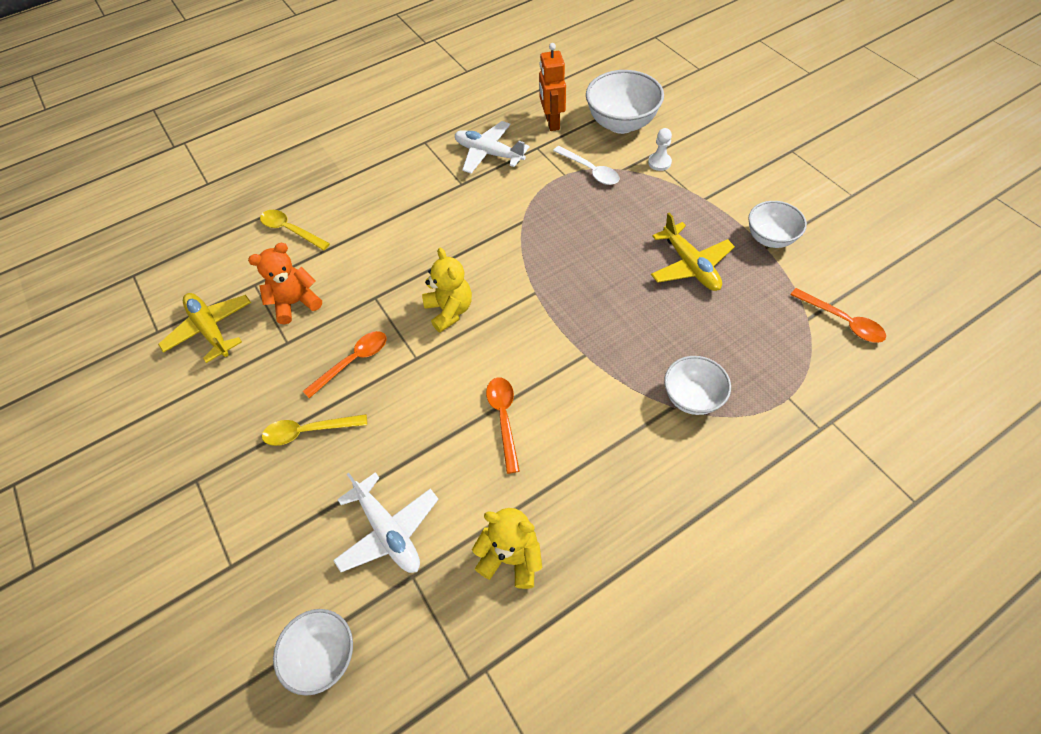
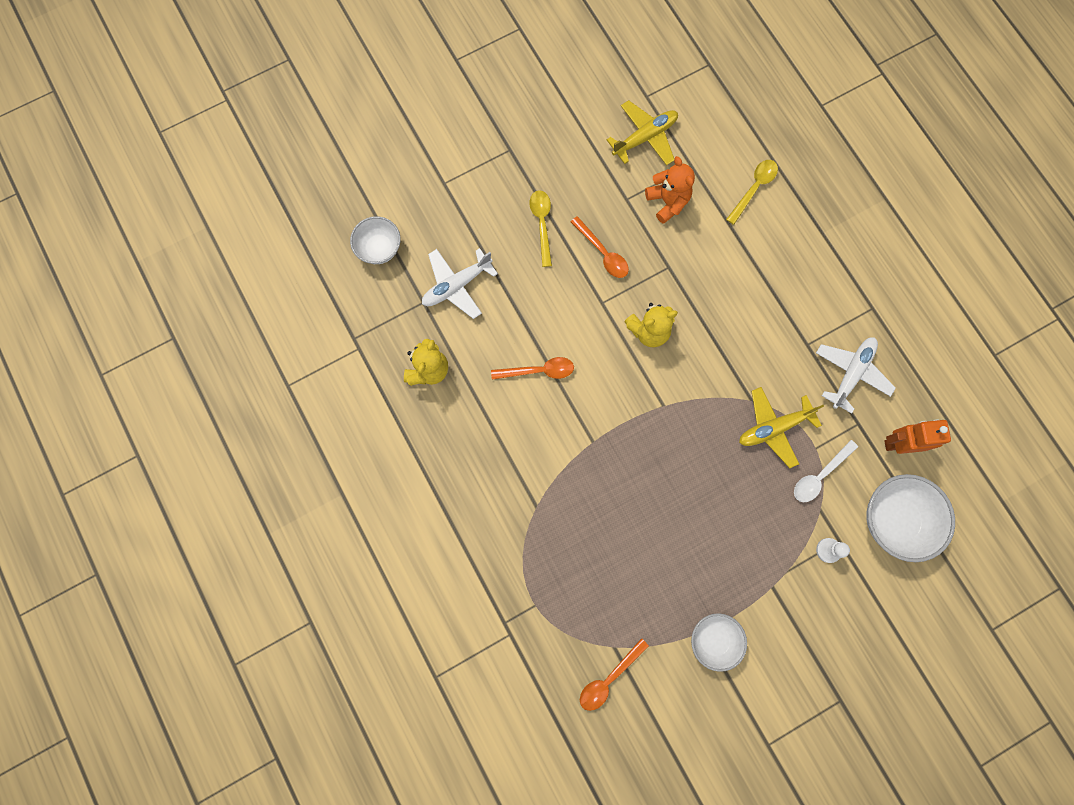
camera: 90 degrees right, 20 degrees up
(690, 265) = (684, 553): yellow plane -> yellow plane (774, 428)
(692, 397) = (543, 524): white bowl -> none

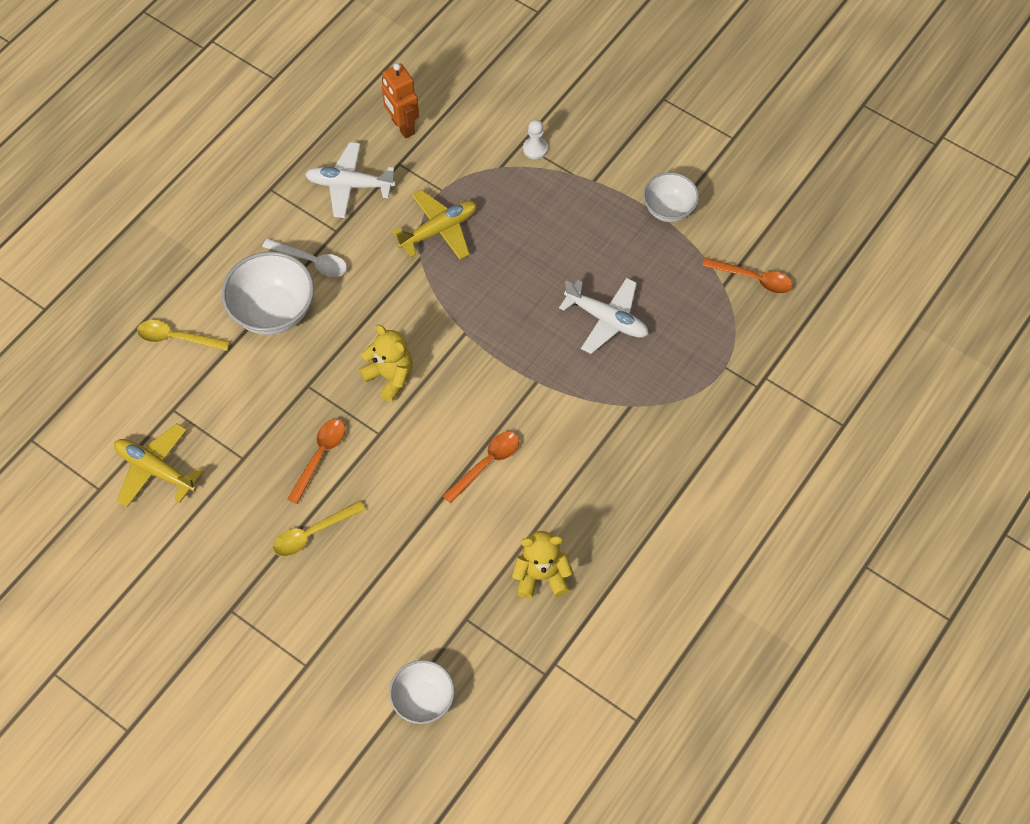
camera: 115 degrees left, 15 degrees down
(457, 285) = (429, 591): white plane -> white plane (606, 319)
(538, 371) = (486, 464): orange spoon -> orange spoon turned 75 degrees clockwise
(667, 202) = (229, 415): orange teddy bear -> none
(774, 428) = (439, 230): yellow plane -> yellow plane turned 75 degrees counterclockwise
(819, 475) = (467, 178): white spoon -> white spoon (311, 261)
(893, 519) = (478, 108): white bowl -> white bowl (273, 311)

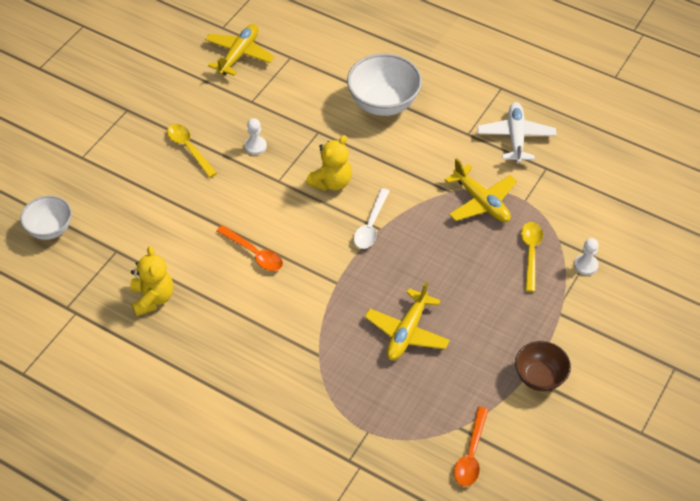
camera: 85 degrees right, 10 degrees down
(177, 338) = (352, 51): yellow spoon -> yellow spoon (530, 253)
(311, 261) = (434, 121): white spoon -> white spoon (371, 225)
(320, 456) = (255, 146): orange spoon -> white pawn
(402, 126) = (586, 167): orange robot -> none
(606, 319) = (407, 332): white plane -> yellow plane
(668, 209) = (539, 377): white bowl -> brown bowl

